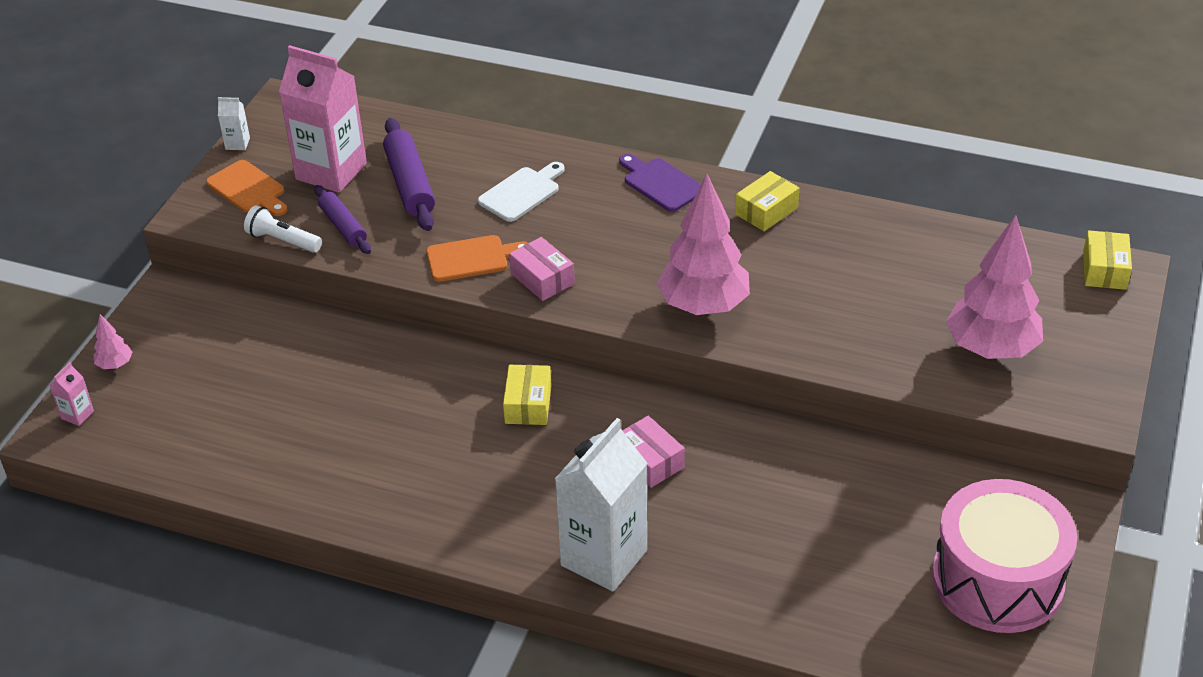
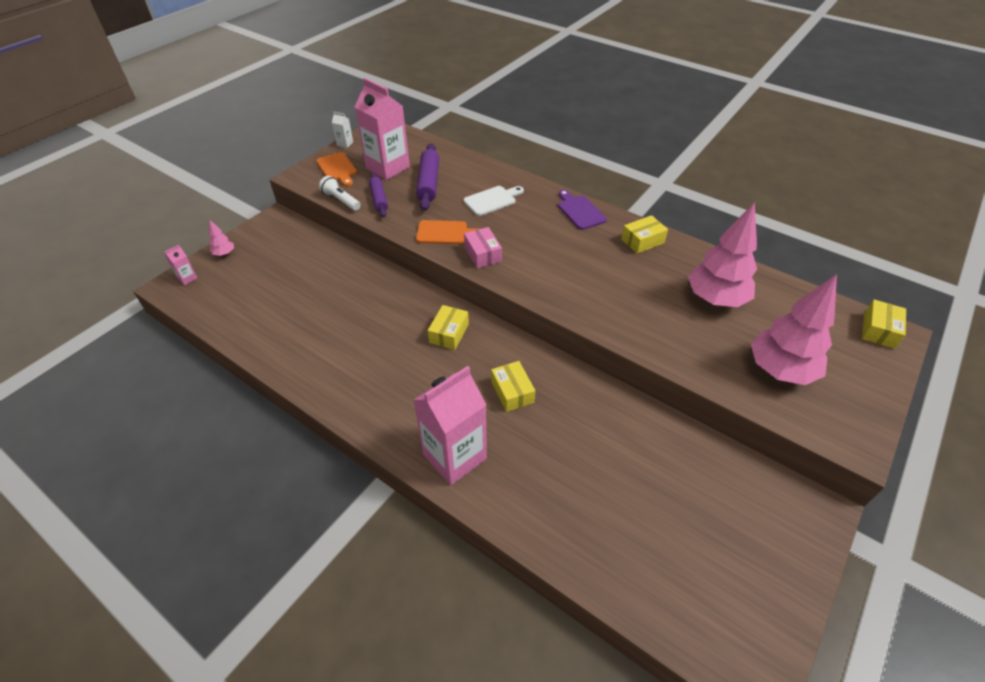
camera: 15 degrees right, 5 degrees up
(604, 558) = (454, 456): white carton -> pink carton
(649, 461) = (512, 392): pink box -> yellow box
(703, 306) = (580, 294): pink tree -> pink tree (715, 299)
(997, 580) = (744, 558): pink drum -> none

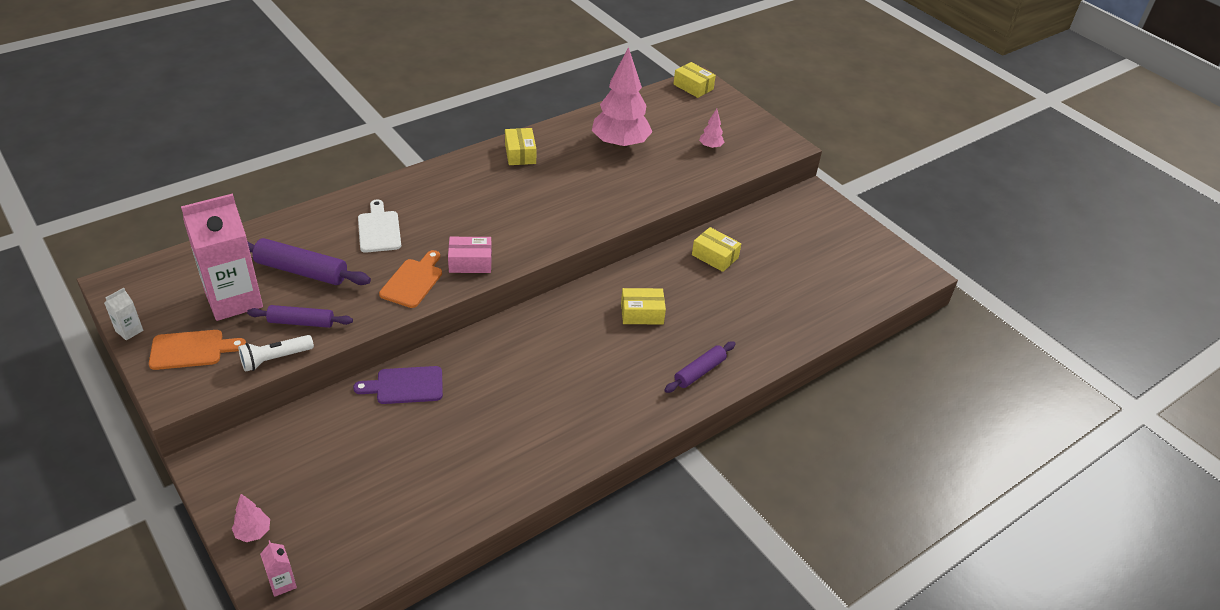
camera: 75 degrees left, 5 degrees down
(449, 333) = (542, 337): yellow box -> yellow box (715, 256)
(454, 456) = (699, 372): pink carton -> purple rolling pin
(580, 211) = (446, 175): purple cutting board -> purple cutting board (405, 386)
(780, 370) = (710, 147): pink tree -> pink tree, size x0.42

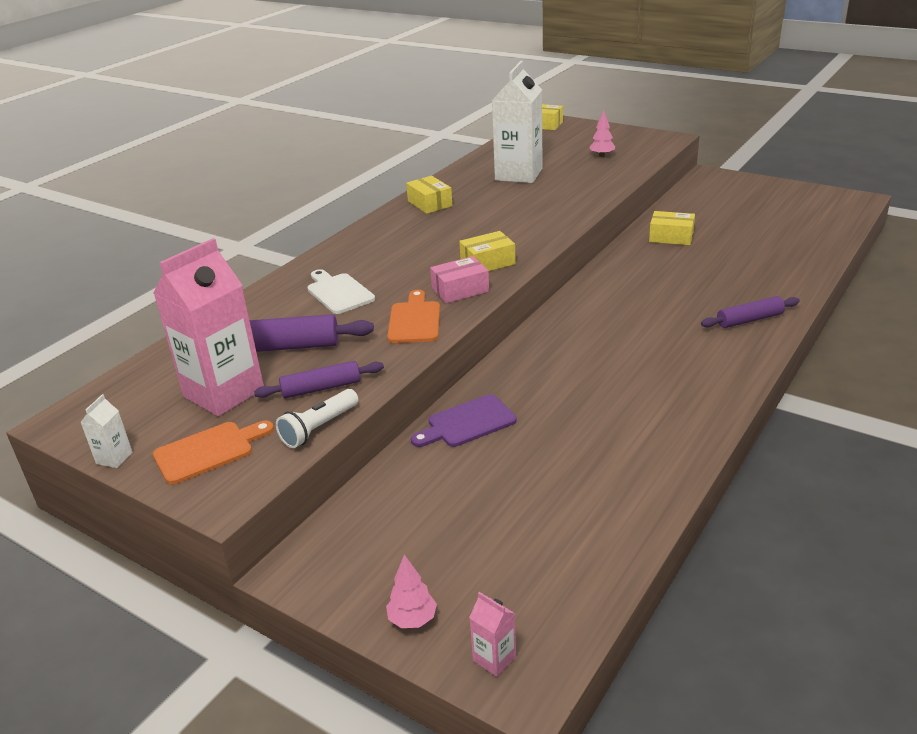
camera: 15 degrees left, 10 degrees down
(620, 145) = (518, 174): pink tree -> white carton
(642, 313) = (649, 294): yellow box -> yellow box (487, 263)
(699, 372) = (749, 320): purple rolling pin -> purple rolling pin turned 45 degrees clockwise

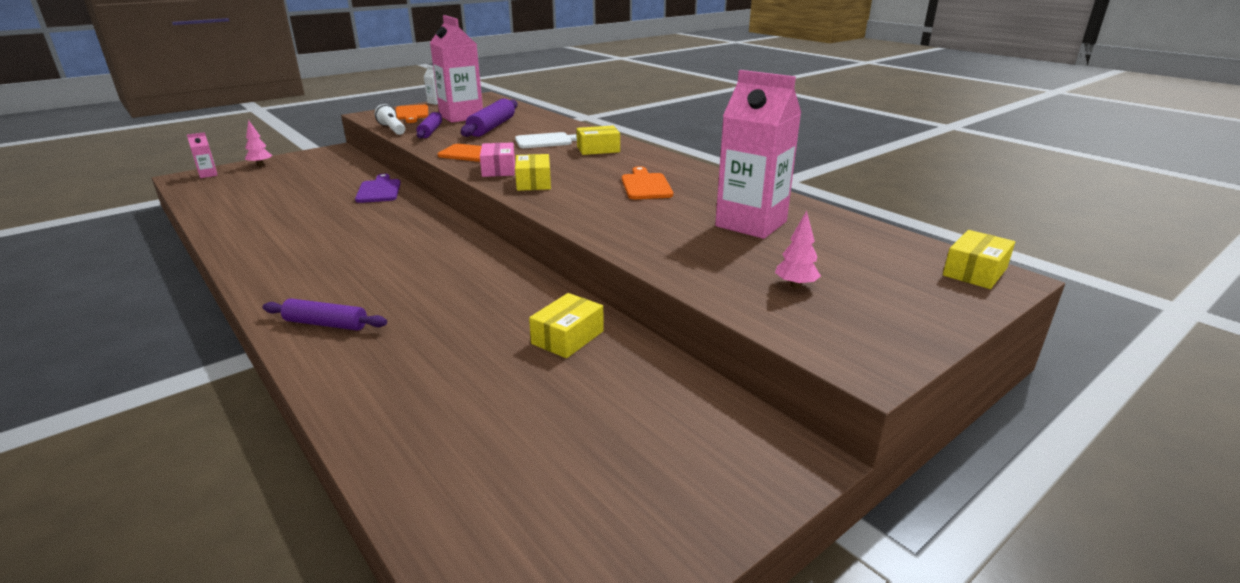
camera: 105 degrees right, 5 degrees down
(430, 203) = (694, 178): yellow box -> yellow box (598, 149)
(462, 217) = (645, 185): none -> orange cutting board
(518, 174) = (751, 224): white carton -> pink carton
(749, 320) = (326, 324): purple rolling pin -> purple rolling pin turned 75 degrees counterclockwise

